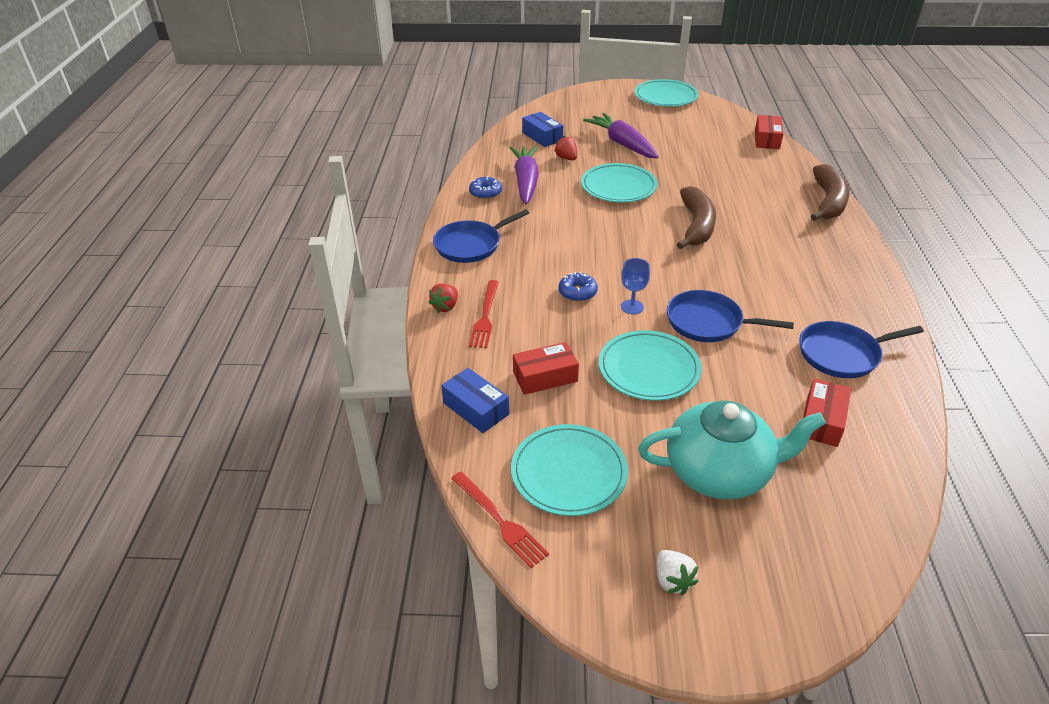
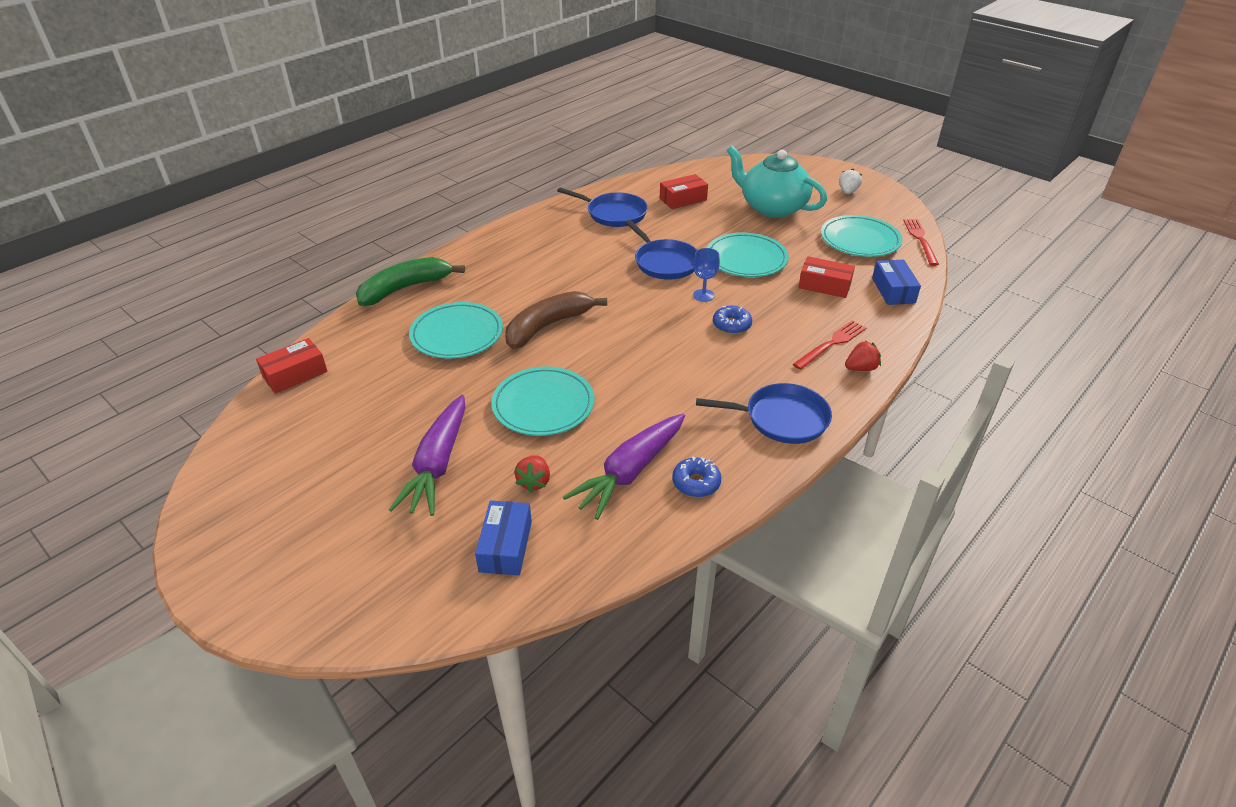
camera: 140 degrees left, 0 degrees up
(665, 96) = (227, 521): turquoise plate -> turquoise plate (457, 334)
(828, 202) = (405, 288): brown banana -> green banana

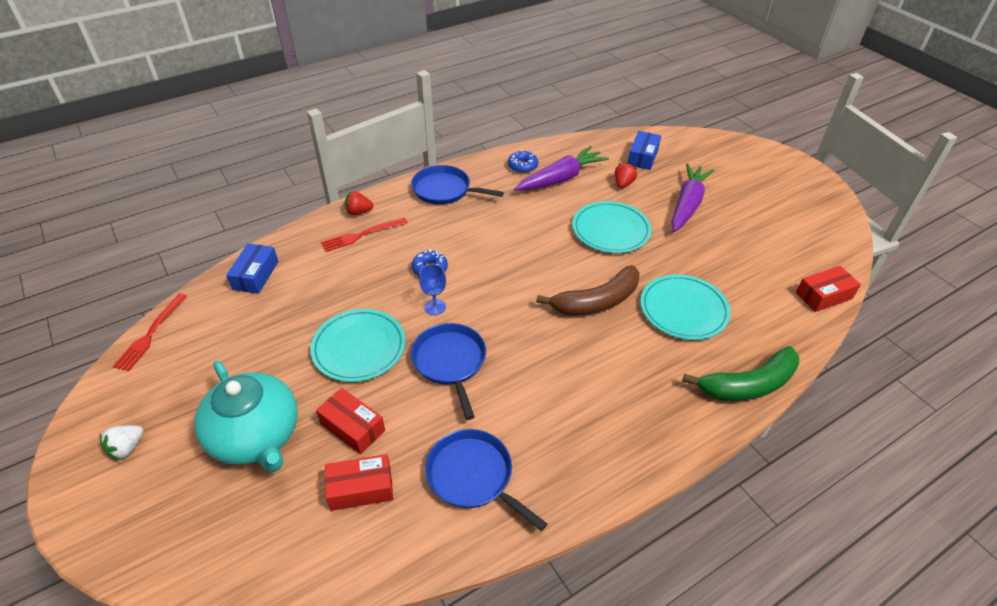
camera: 165 degrees left, 5 degrees up
(824, 285) = (311, 294): red box -> red box (352, 427)
(860, 240) = (213, 349): turquoise plate -> none

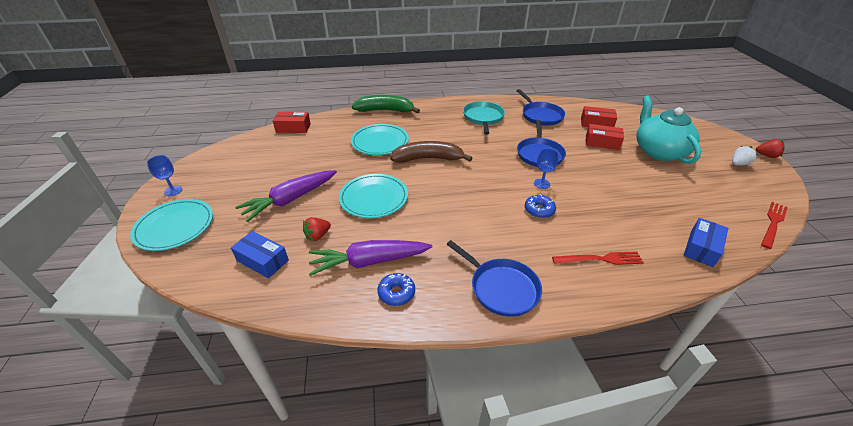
camera: 155 degrees left, 5 degrees down
(352, 427) = (602, 142): red box -> red box turned 45 degrees counterclockwise
(358, 212) = (605, 289): red strawberry -> red strawberry (766, 156)
(359, 347) = (599, 175): turquoise plate -> turquoise plate (175, 227)
(574, 426) = (483, 118): none -> turquoise pan
(642, 157) = (262, 260): blue box -> blue box turned 75 degrees clockwise
(803, 180) = (173, 191): none -> blue goblet

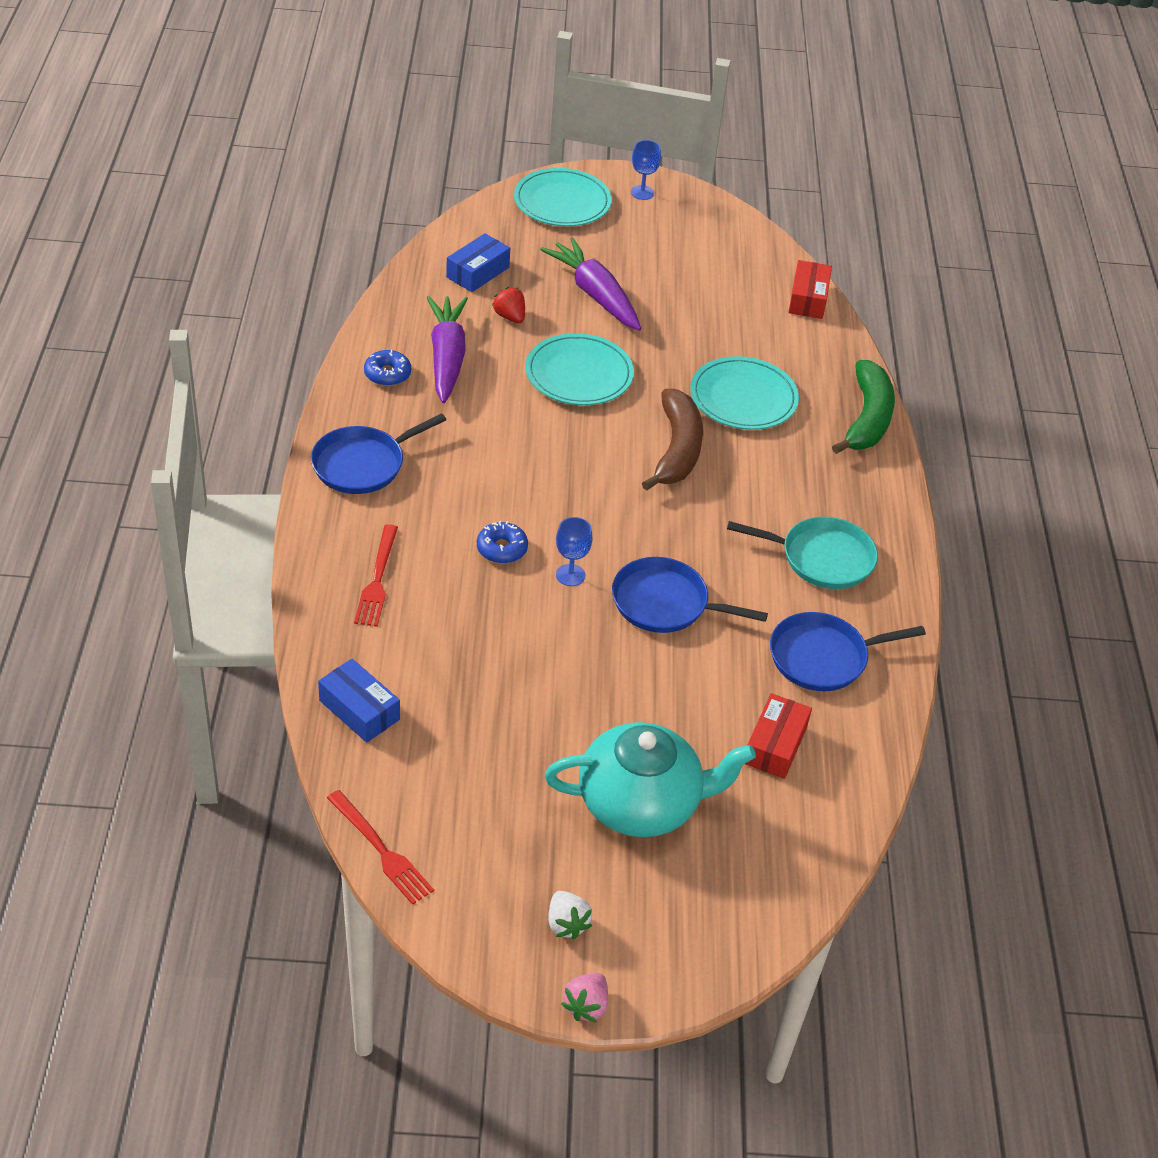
camera: 95 degrees right, 5 degrees up
(602, 142) = (691, 719): red box -> none
(766, 156) = (586, 1005): red strawberry -> pink strawberry

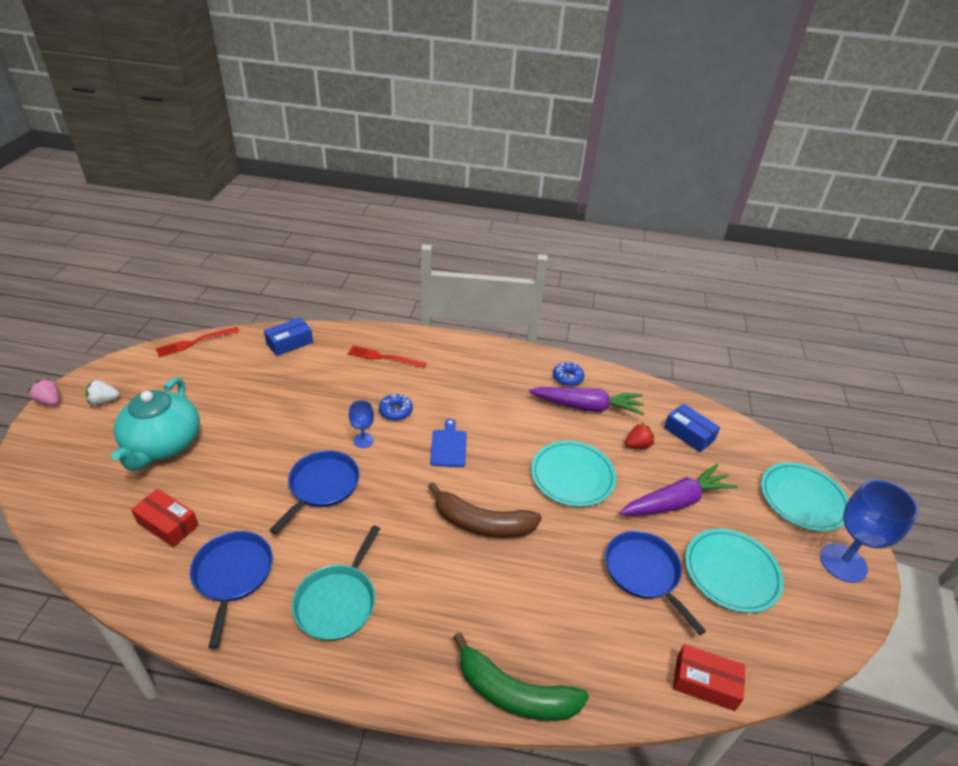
camera: 100 degrees right, 5 degrees down
(363, 464) = (482, 360): blue pan -> blue pan (644, 573)
(558, 487) = (448, 446): none -> blue cutting board
(642, 193) = (843, 563): blue goblet -> blue goblet, size x1.96
(743, 398) = (545, 586): turquoise plate -> turquoise plate (731, 572)

